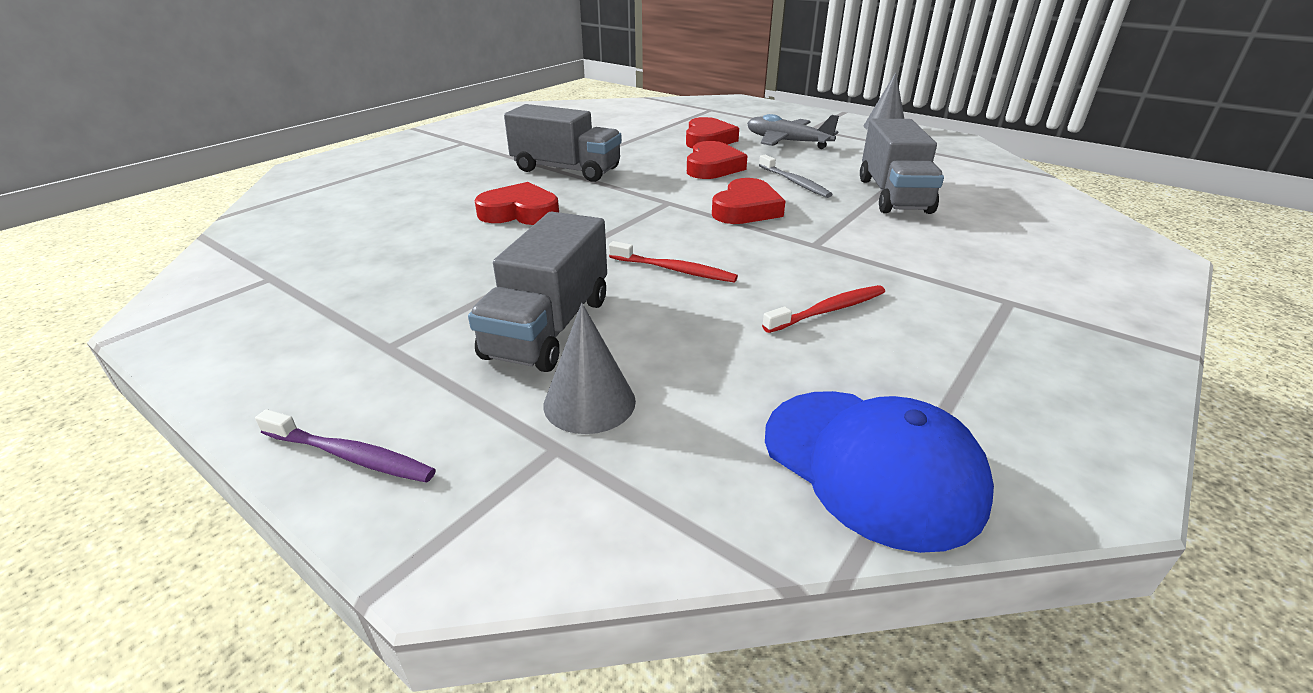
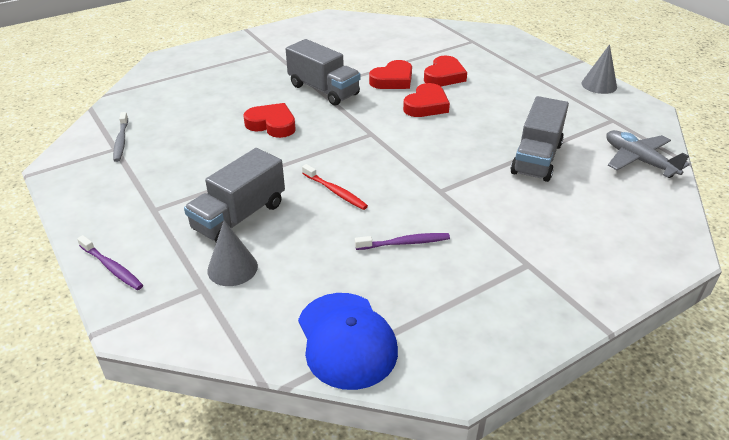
camera: 20 degrees right, 5 degrees up
(746, 209) = (419, 150): red heart -> red heart (393, 80)
(787, 142) = (503, 88): grey plane -> grey plane (639, 160)
(794, 182) = (474, 132): grey toothbrush -> grey toothbrush (121, 141)
(828, 310) = (404, 243): red toothbrush -> purple toothbrush

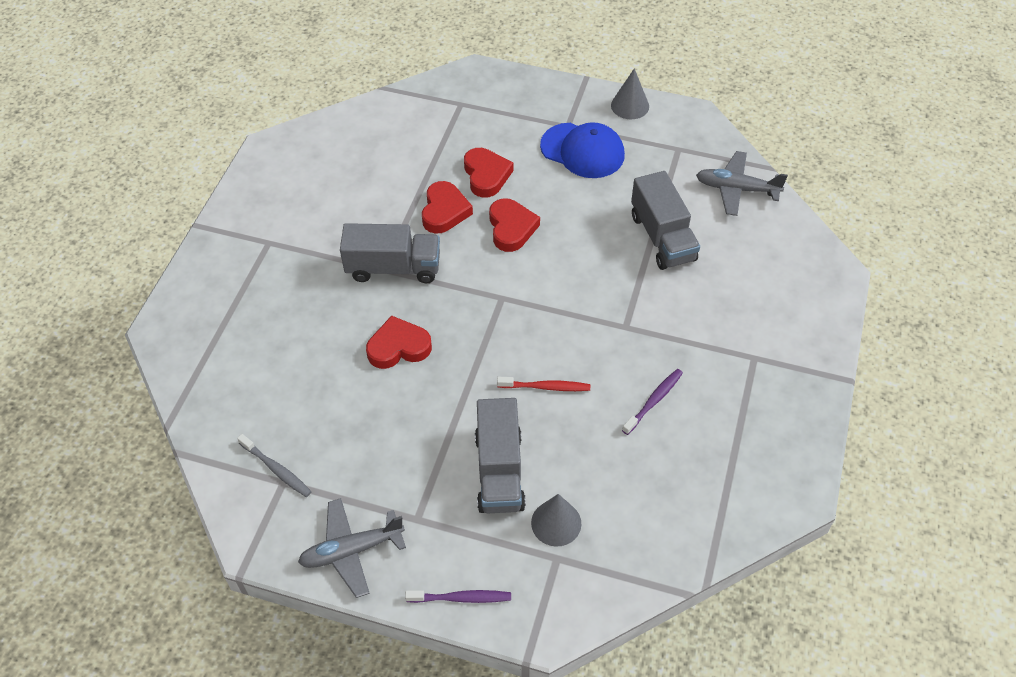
camera: 40 degrees left, 15 degrees up
(95, 201) = (351, 550): none -> grey plane
(346, 340) = (704, 517): blue cap -> blue cap (582, 151)

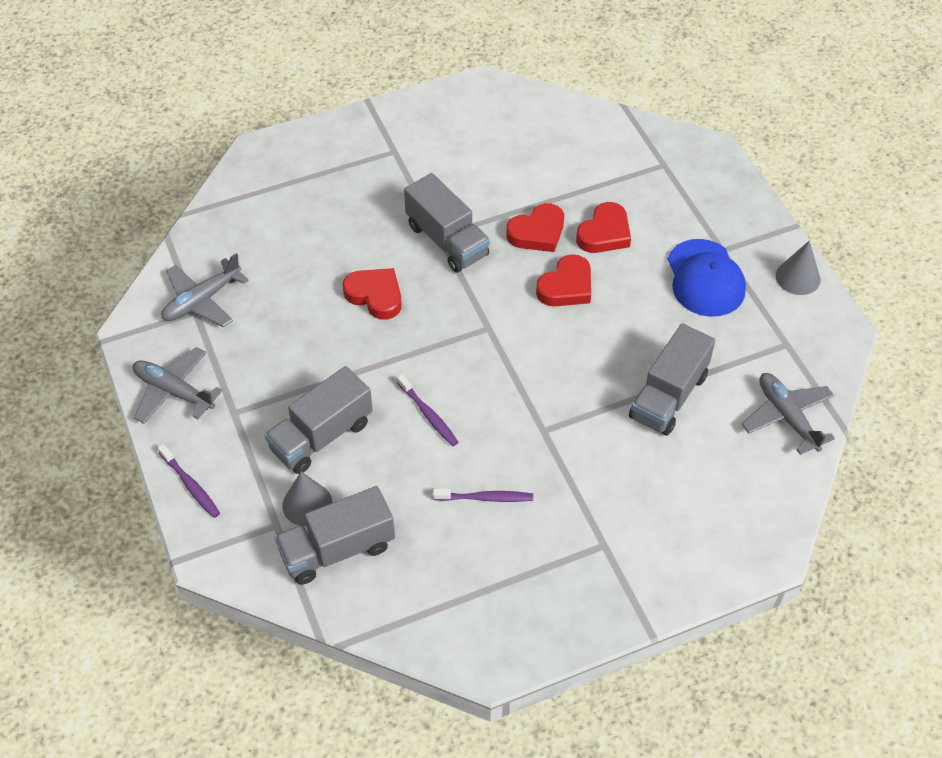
camera: 50 degrees right, 0 degrees up
(276, 469) = (202, 300): grey toothbrush -> grey plane
(546, 387) = (428, 415): red toothbrush -> purple toothbrush
(617, 529) = (337, 549): none -> grey truck

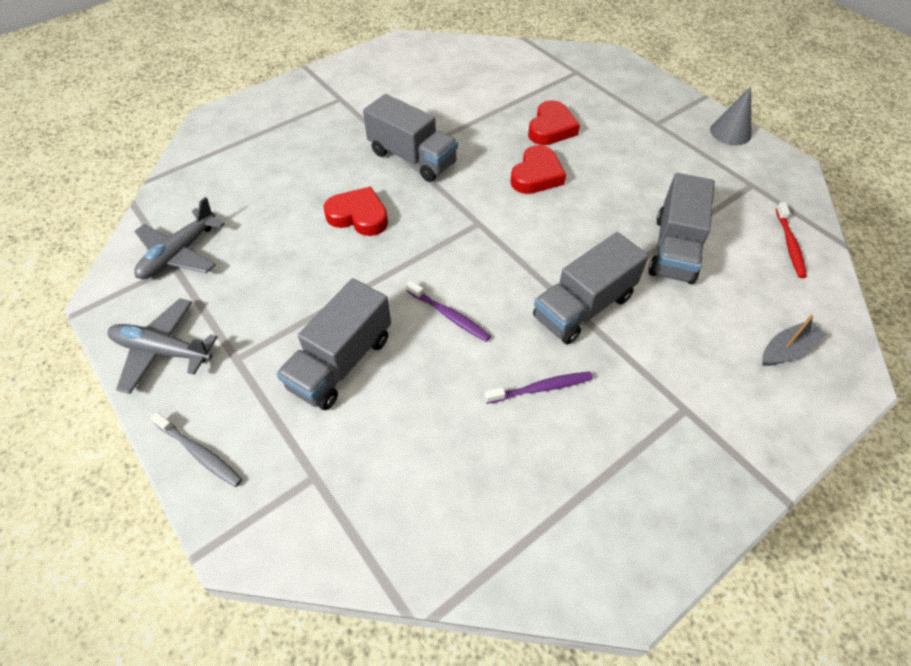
camera: 15 degrees left, 0 degrees up
(190, 485) = (200, 453): purple toothbrush -> grey toothbrush
(307, 504) = (345, 442): grey cone -> none
(337, 549) = (395, 489): grey truck -> grey truck (583, 307)
(537, 232) = (492, 138): red heart -> none
(705, 278) = (654, 147): blue cap -> none
(724, 516) = (787, 350): none -> grey boat
(787, 417) = (789, 244): grey plane -> red toothbrush

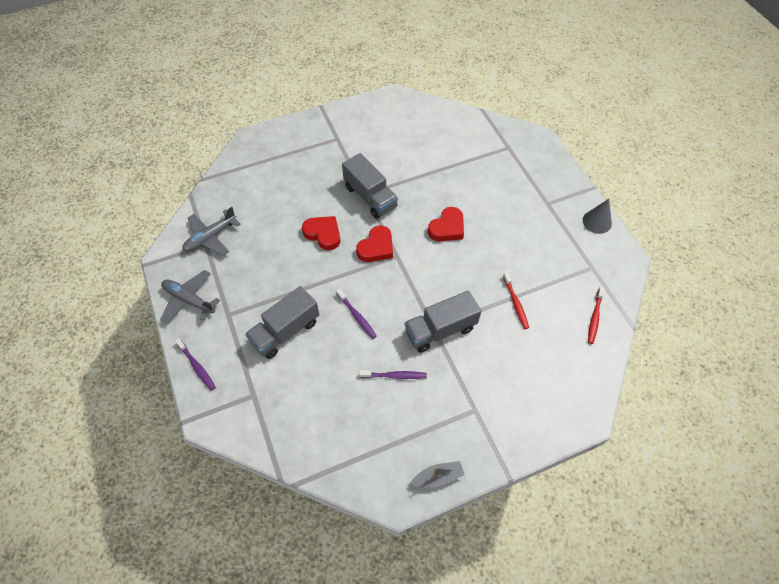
camera: 15 degrees right, 5 degrees up
(200, 453) = (197, 366): grey toothbrush -> purple toothbrush
(551, 128) = (471, 192): red heart -> red heart (376, 247)
(674, 249) = (515, 303): grey truck -> red toothbrush
(787, 350) = (555, 389): grey boat -> grey boat (438, 477)

